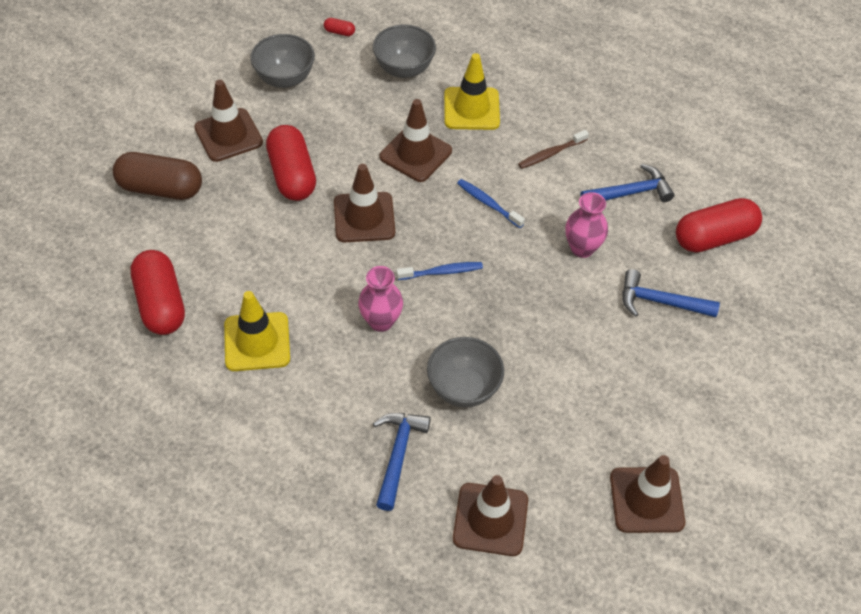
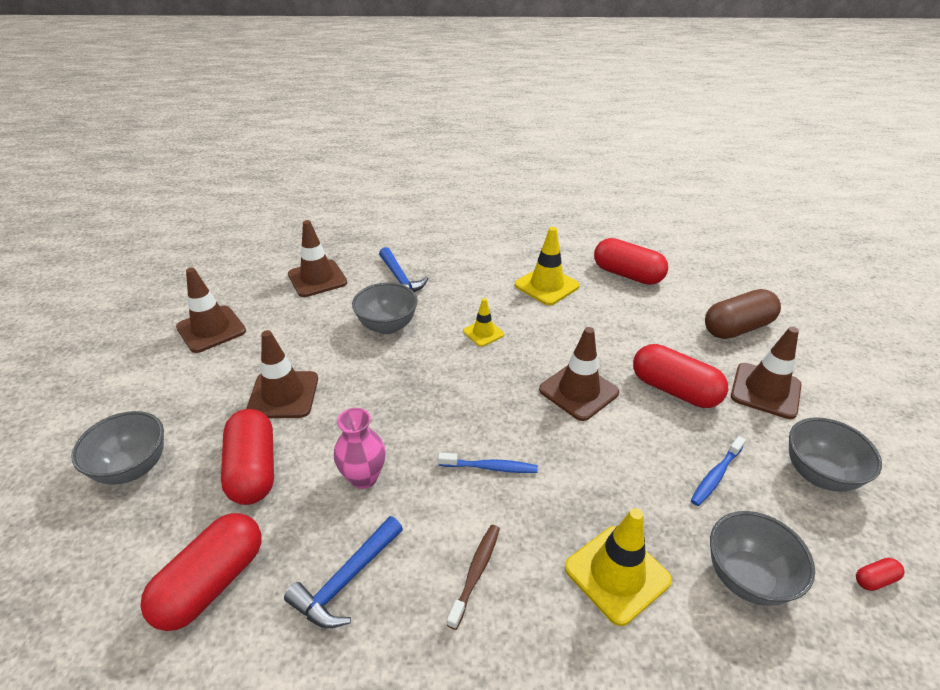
camera: 145 degrees right, 15 degrees down
(381, 321) = (483, 333): pink vase -> yellow traffic cone
(415, 154) = (607, 475): brown traffic cone -> brown traffic cone (283, 395)
(442, 272) = (473, 386): blue toothbrush -> blue toothbrush (715, 475)
(660, 302) = (253, 469): blue hammer -> red capsule
(755, 358) = (133, 468): none -> grey bowl

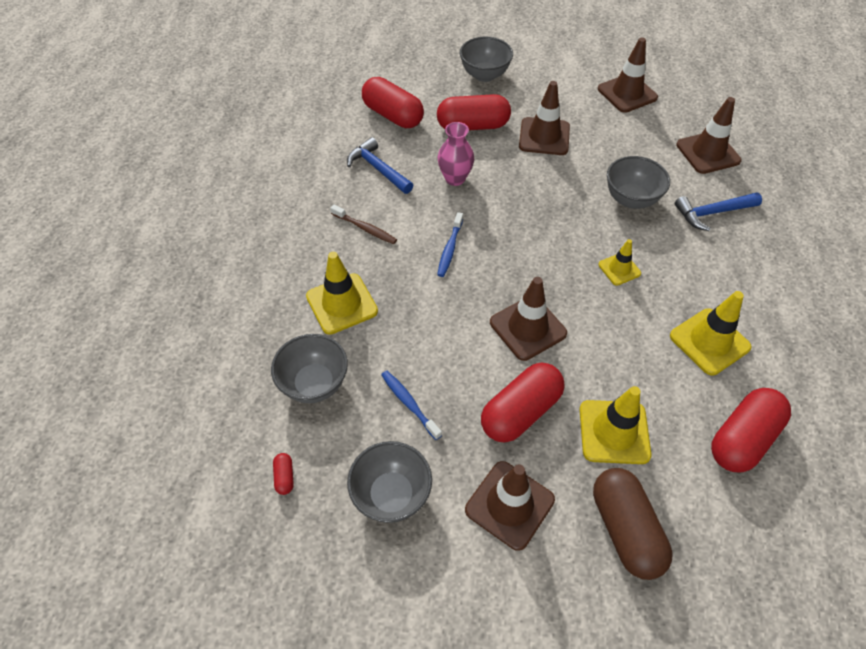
camera: 100 degrees right, 15 degrees up
(659, 334) = (614, 432): none -> yellow traffic cone

